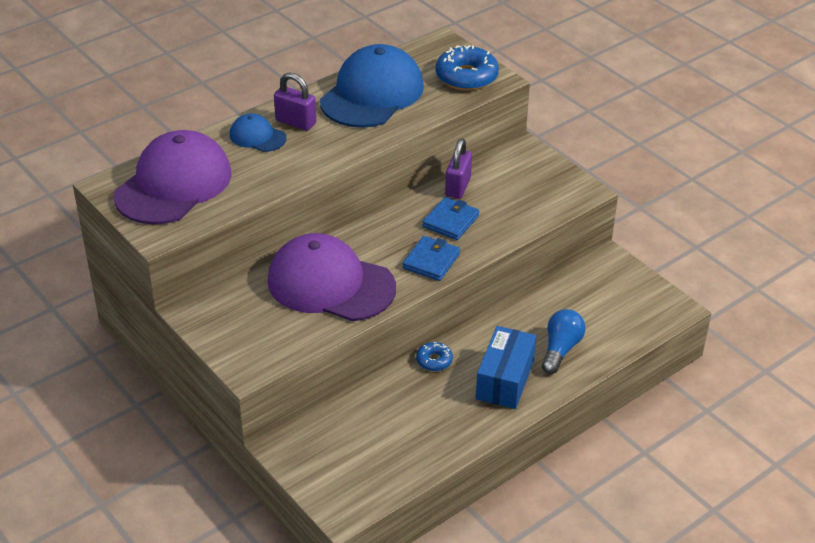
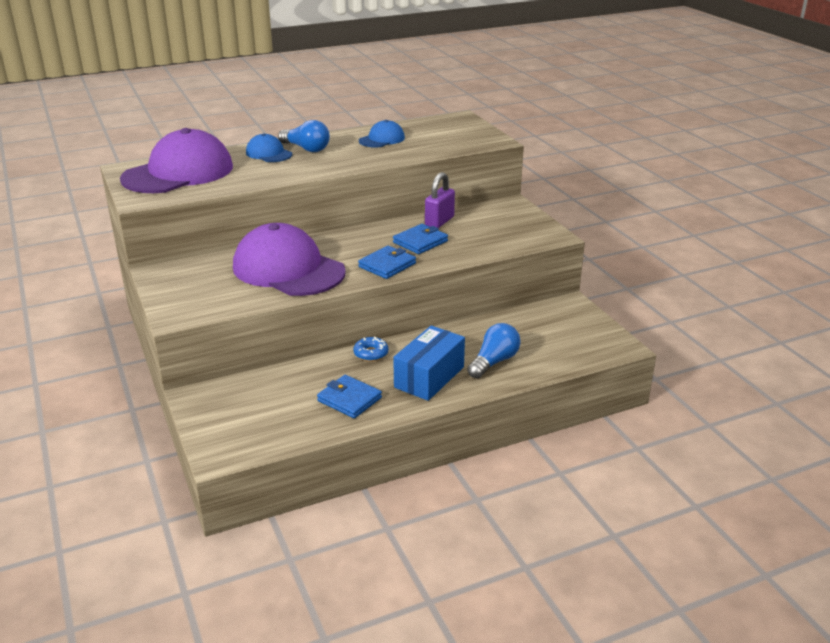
camera: 15 degrees right, 10 degrees down
(296, 122) = (306, 149): purple padlock -> blue light bulb
(372, 94) = (382, 139): blue cap -> blue cap, size x0.48
(438, 421) = (349, 399): none -> blue wallet
(466, 77) = (469, 137): blue donut -> none

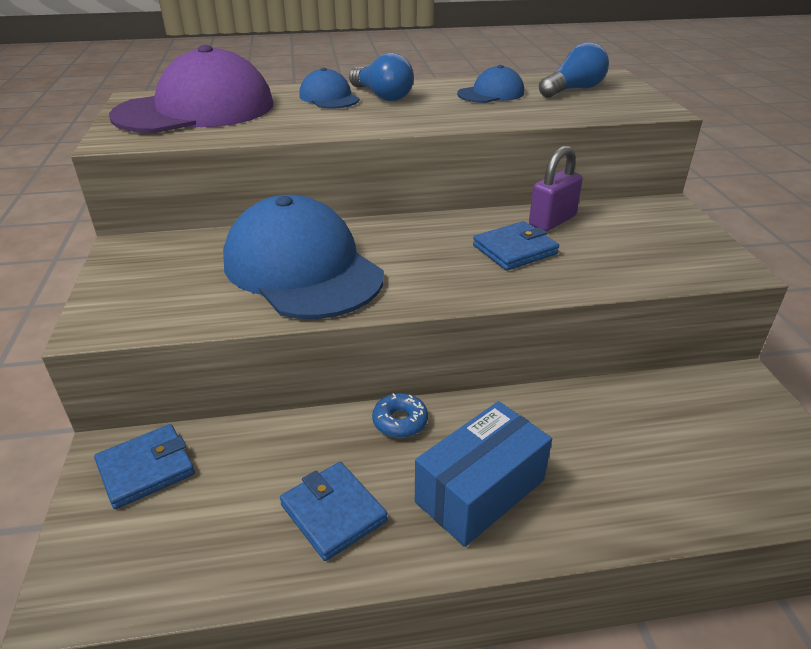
camera: 15 degrees right, 5 degrees up
(288, 269) = (302, 268): purple cap -> blue cap
(387, 265) = (451, 283): blue wallet -> blue wallet (146, 469)
(494, 362) = (599, 479): blue light bulb -> blue light bulb (573, 90)

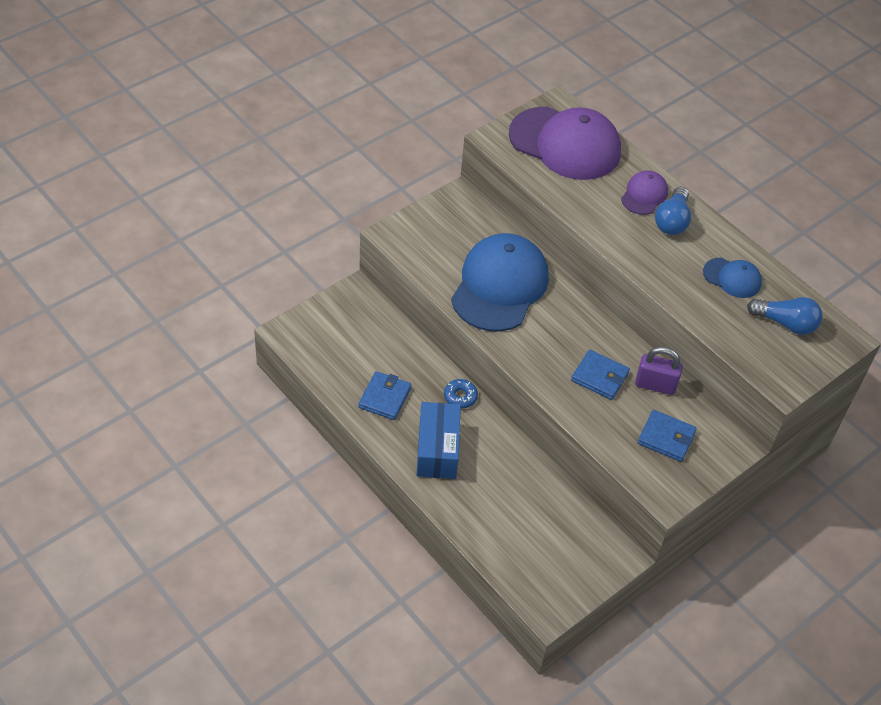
camera: 55 degrees right, 15 degrees up
(146, 469) = (359, 312): blue wallet -> blue wallet (666, 438)
(329, 97) = (644, 195): blue cap -> purple cap
(480, 491) = (437, 450): blue box -> blue box turned 75 degrees clockwise

